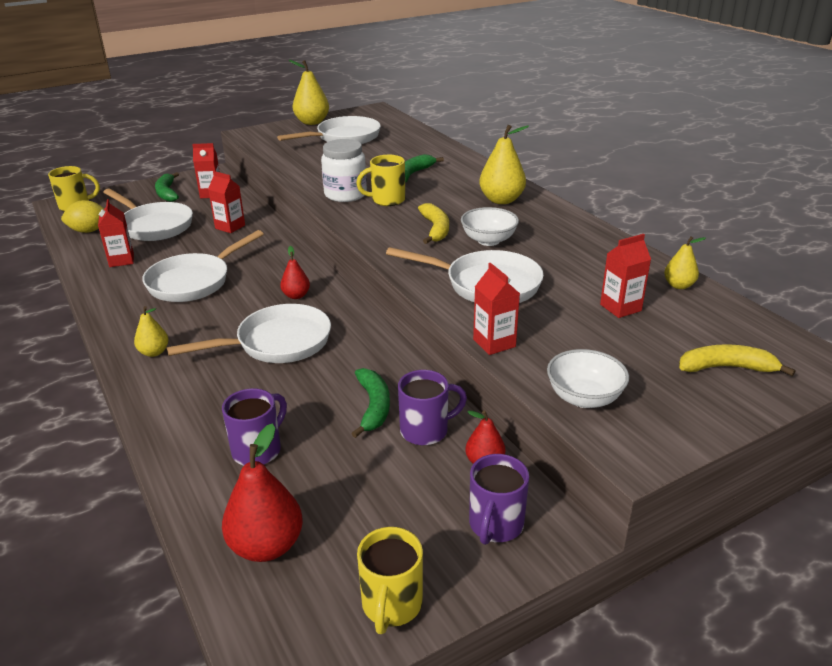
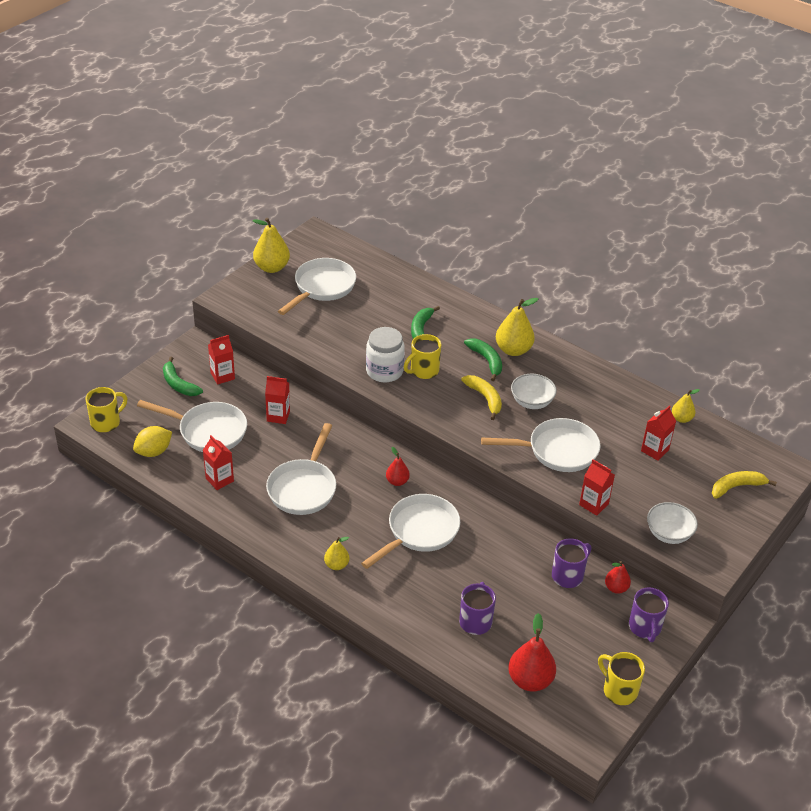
camera: 25 degrees left, 10 degrees up
(373, 406) = (524, 567): green banana -> green banana (486, 360)
(391, 605) = (619, 690): yellow mug -> yellow mug turned 150 degrees clockwise

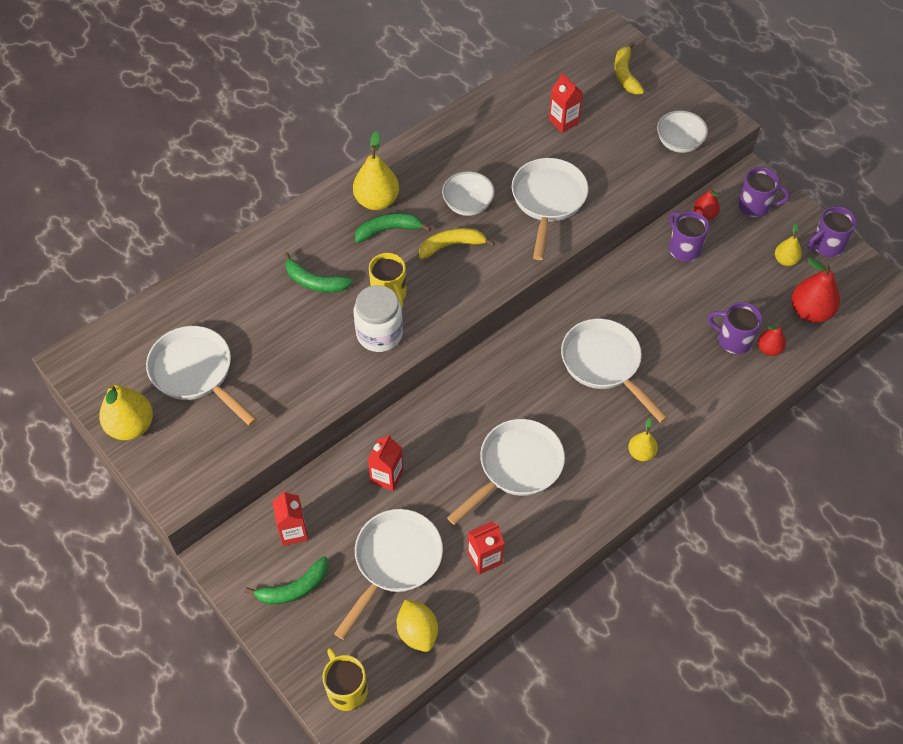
camera: 75 degrees left, 15 degrees up
(303, 488) = (516, 467): white pan -> white pan turned 75 degrees counterclockwise
(397, 481) = (525, 370): red pear -> red pear (769, 349)
(593, 504) = (630, 190): red carton -> none
(619, 690) = (826, 245): yellow mug -> purple mug
(681, 418) = (522, 87): yellow pear -> yellow pear (785, 260)

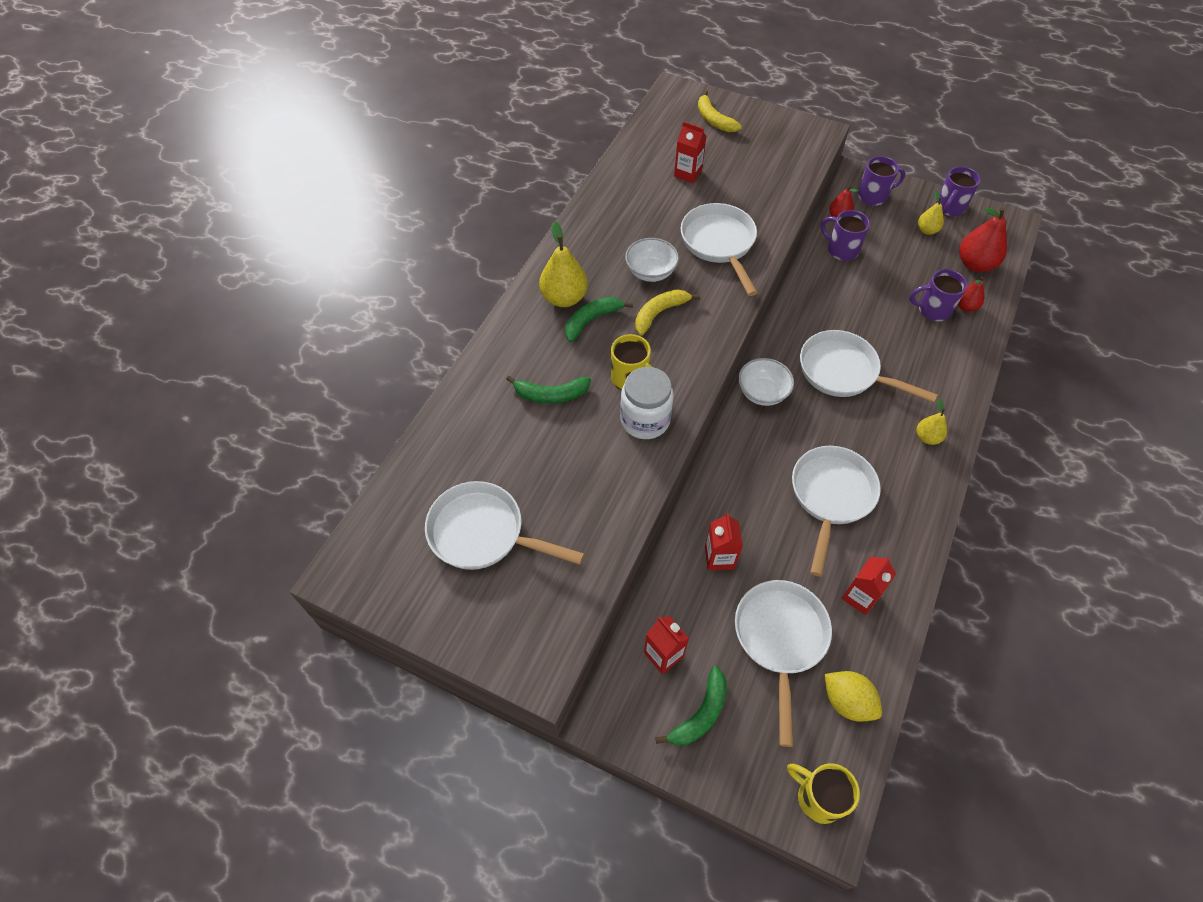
camera: 25 degrees left, 0 degrees up
(131, 426) = (445, 619): yellow pear -> none
(679, 143) = (796, 159): white bowl -> white bowl (762, 393)

